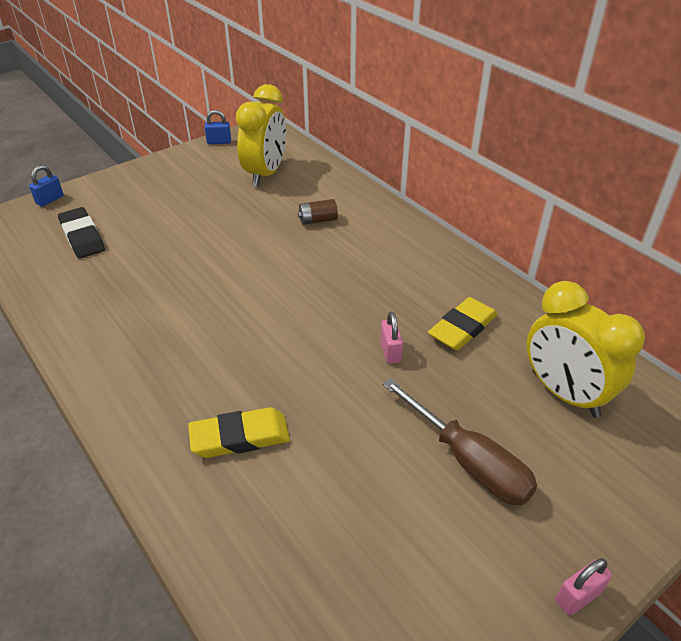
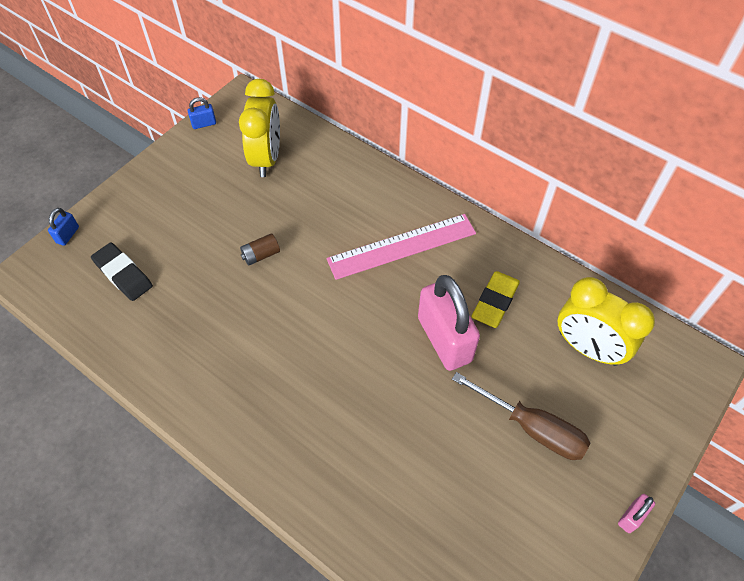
camera: 15 degrees left, 15 degrees up
(240, 437) = (353, 452): yellow eraser -> none
(318, 220) = (336, 207): brown battery -> brown battery (261, 255)
(374, 262) = (402, 246): none -> pink ruler
(390, 351) = (444, 339): pink padlock -> pink padlock, size x2.37

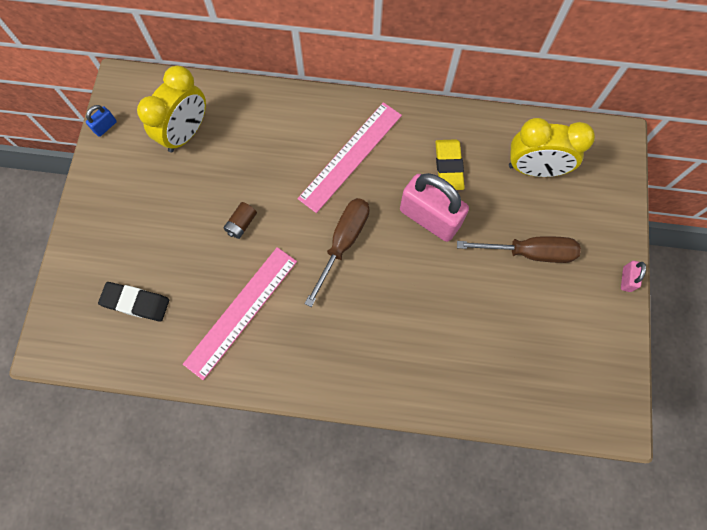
camera: 30 degrees left, 15 degrees up
(68, 235) = (59, 294): blue padlock -> none
(206, 330) = (241, 311): none -> pink ruler
(266, 158) = (186, 133): yellow clock -> yellow clock turned 60 degrees clockwise
(343, 319) = (343, 242): none -> brown screwdriver

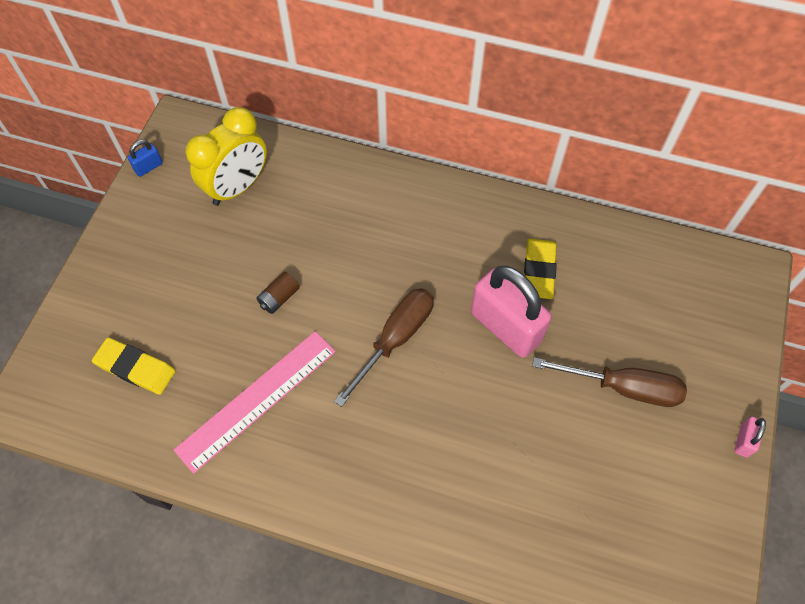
camera: 10 degrees right, 10 degrees down
(136, 303) = (135, 368): black eraser -> yellow eraser
(350, 156) = (423, 241): pink ruler -> none
(534, 169) = (644, 290): yellow clock -> none

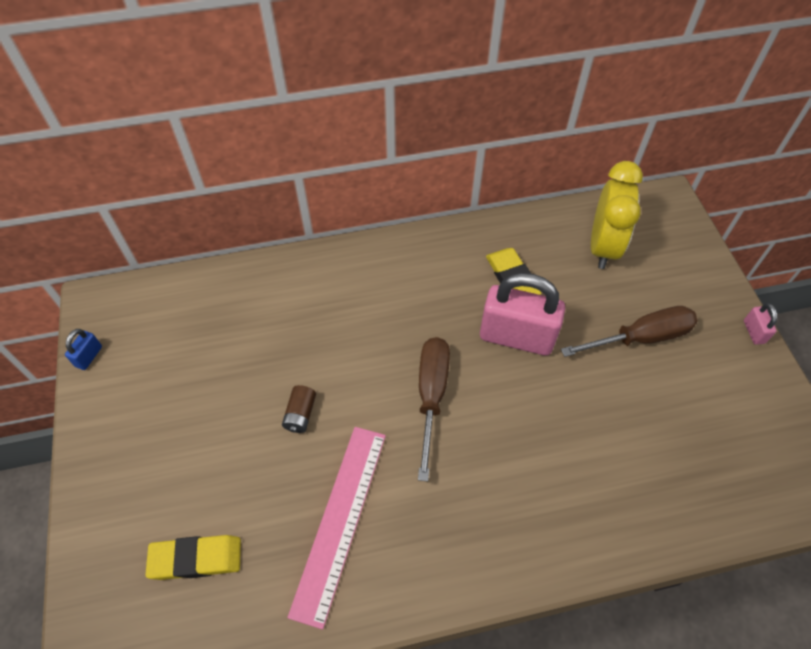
camera: 30 degrees left, 5 degrees down
(237, 187) = (194, 333): yellow clock -> yellow clock (603, 247)

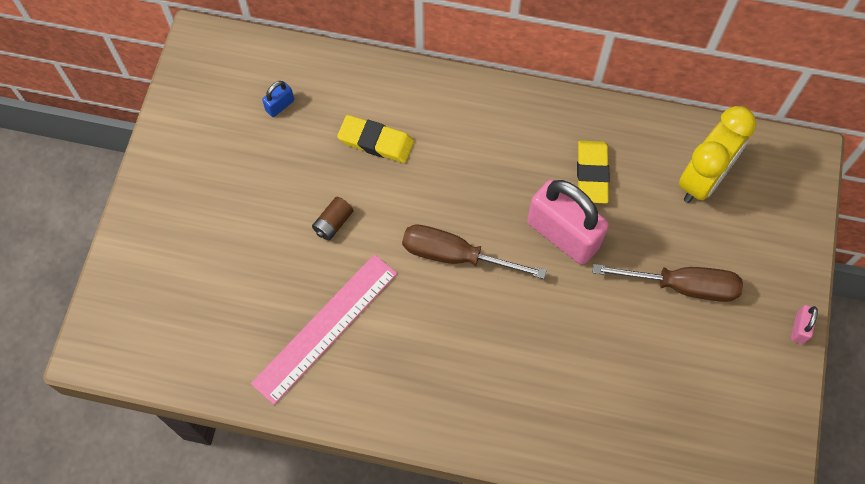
camera: 25 degrees right, 10 degrees up
(89, 356) = (177, 93): blue padlock -> blue padlock (280, 105)
(196, 559) = (199, 306): yellow eraser -> yellow eraser (376, 142)
(431, 395) = (455, 255): brown screwdriver -> brown screwdriver turned 105 degrees counterclockwise

